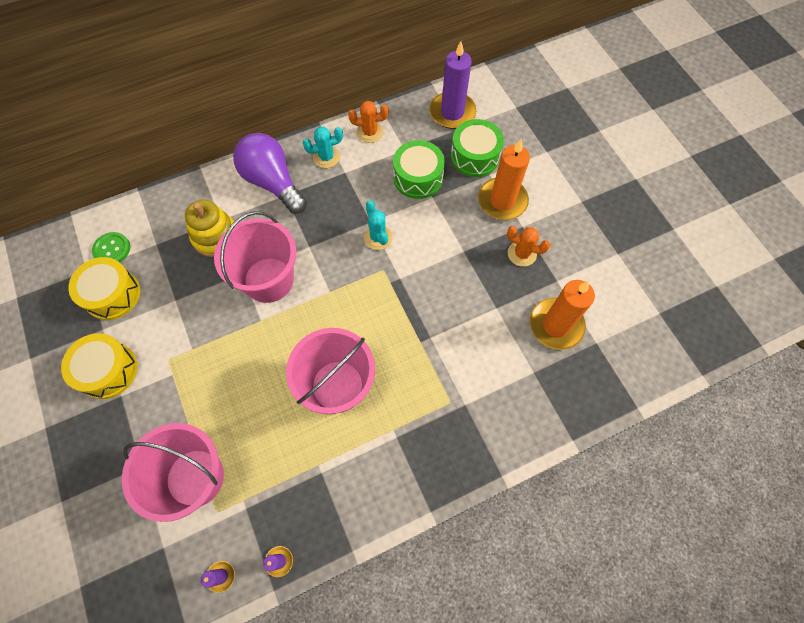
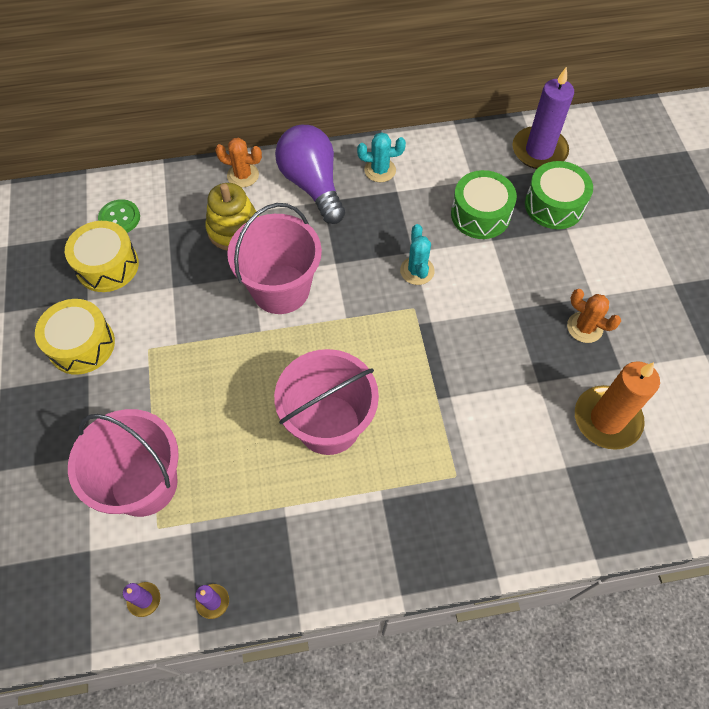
camera: 15 degrees right, 5 degrees down
(370, 132) = (436, 153): orange cactus -> orange cactus (243, 175)
(502, 201) = (575, 262): orange candle -> none

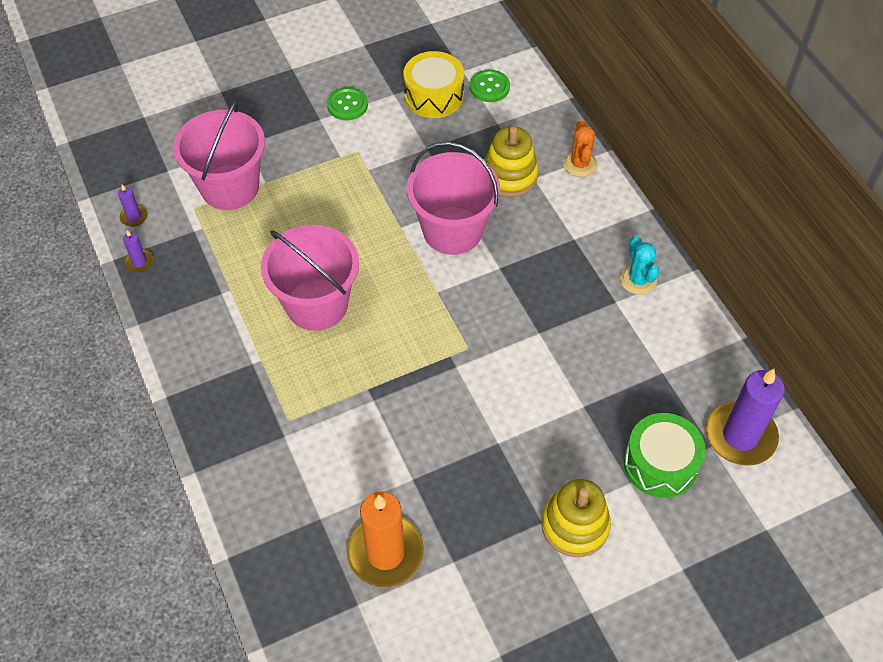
camera: 75 degrees right, 5 degrees down
(81, 345) = (347, 105): yellow drum -> green button
(312, 185) = (592, 224): purple light bulb -> none
(417, 271) = (515, 341): turquoise cactus -> none
(480, 214) = (615, 388): green drum -> none
(584, 327) = (496, 517): orange cactus -> none
(599, 275) = (575, 525): none -> yellow stacking toy

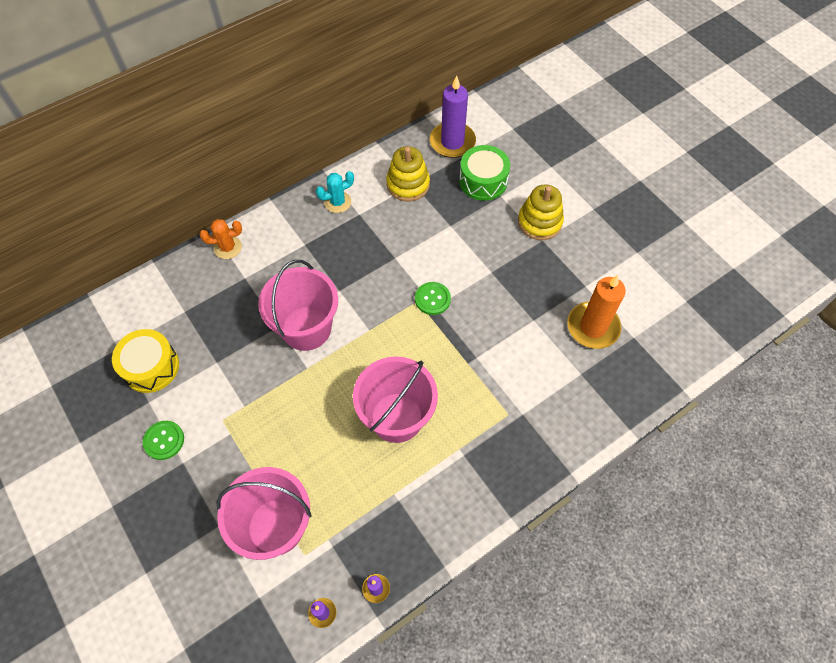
camera: 100 degrees left, 5 degrees up
(489, 87) = (140, 323): green button -> green button (432, 299)
(509, 175) = (243, 295): yellow stacking toy -> yellow stacking toy (408, 184)

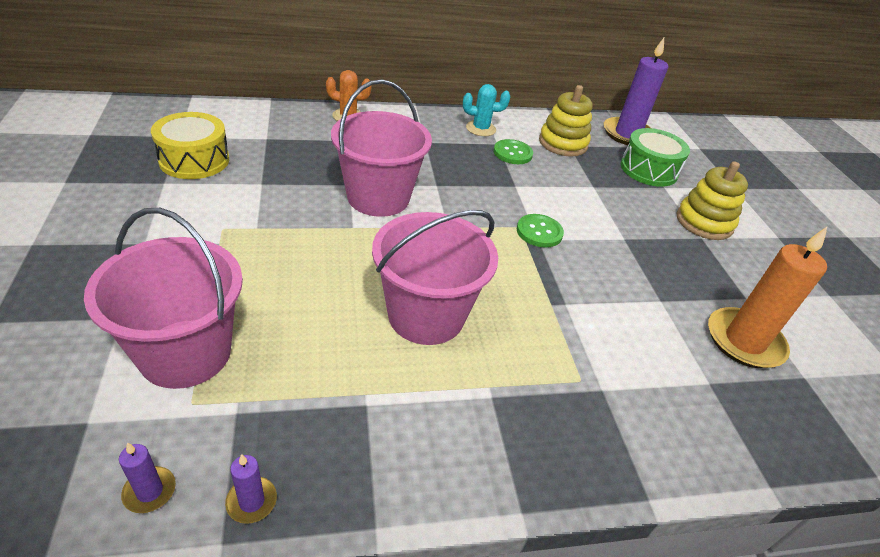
camera: 20 degrees right, 20 degrees down
(164, 440) = (145, 217): green button -> green button (512, 153)

